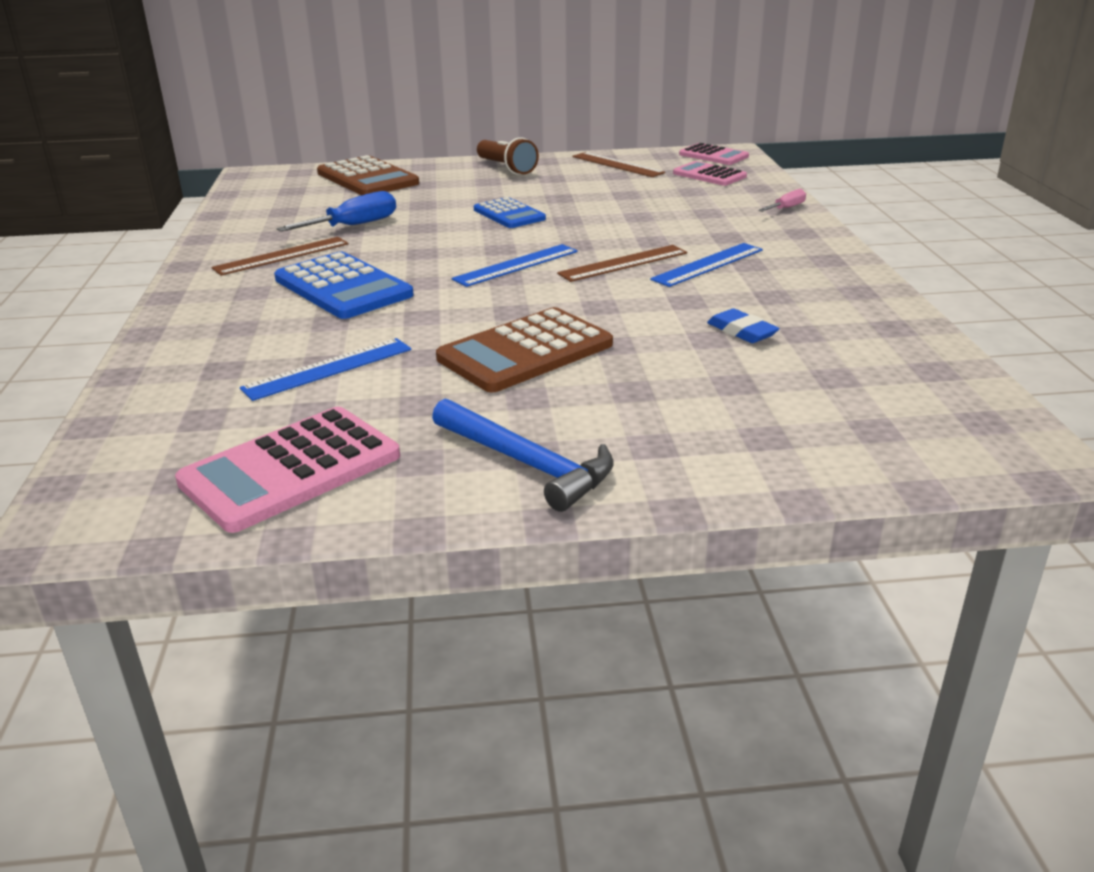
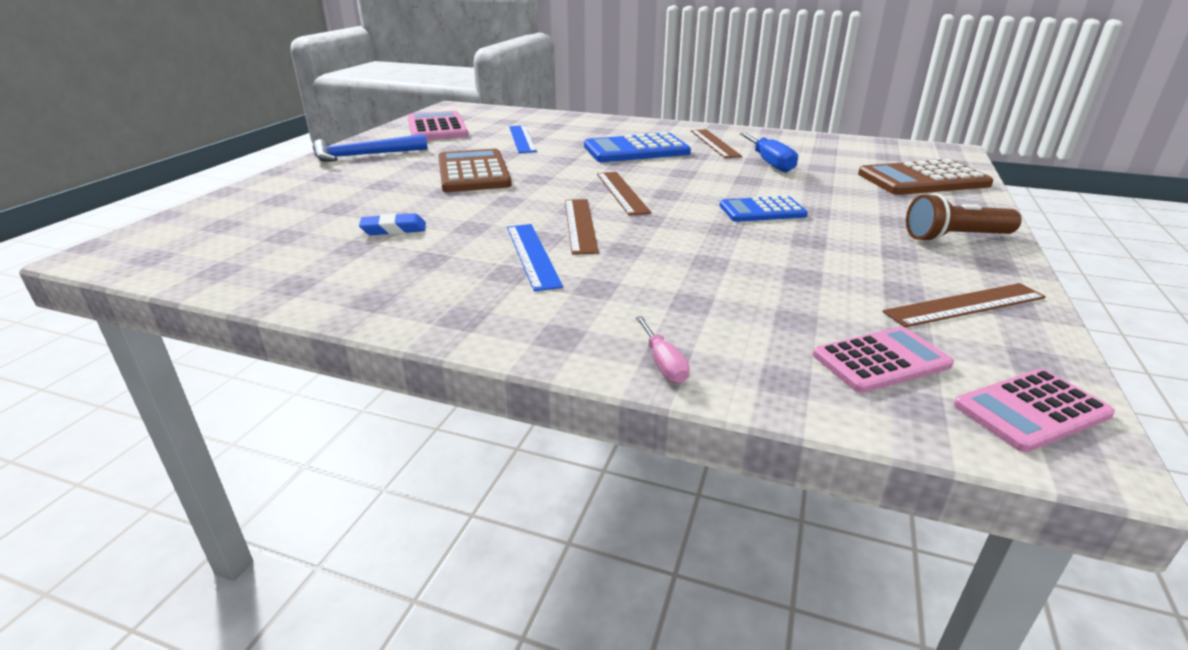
camera: 115 degrees right, 0 degrees up
(516, 265) = (622, 192): blue ruler -> brown ruler

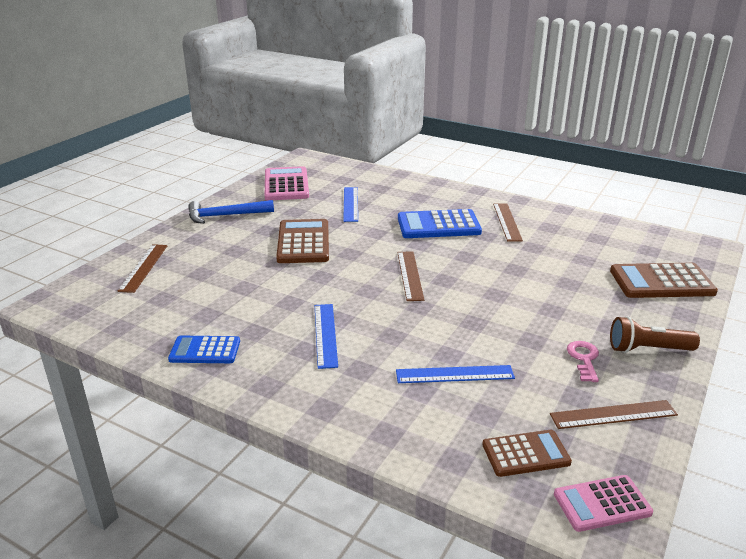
camera: 10 degrees right, 0 degrees up
(394, 229) = (235, 299): blue eraser -> none
(580, 225) = (367, 308): brown ruler -> brown ruler (144, 267)
(663, 363) = (382, 438): pink screwdriver -> none
(729, 281) = (454, 374): none -> blue ruler
(762, 211) = (510, 305): blue calculator -> blue calculator (205, 350)
(769, 163) = (542, 250): blue screwdriver -> none
(881, 360) = (525, 454): pink calculator -> brown calculator
(885, 252) = (584, 359): none -> pink key

